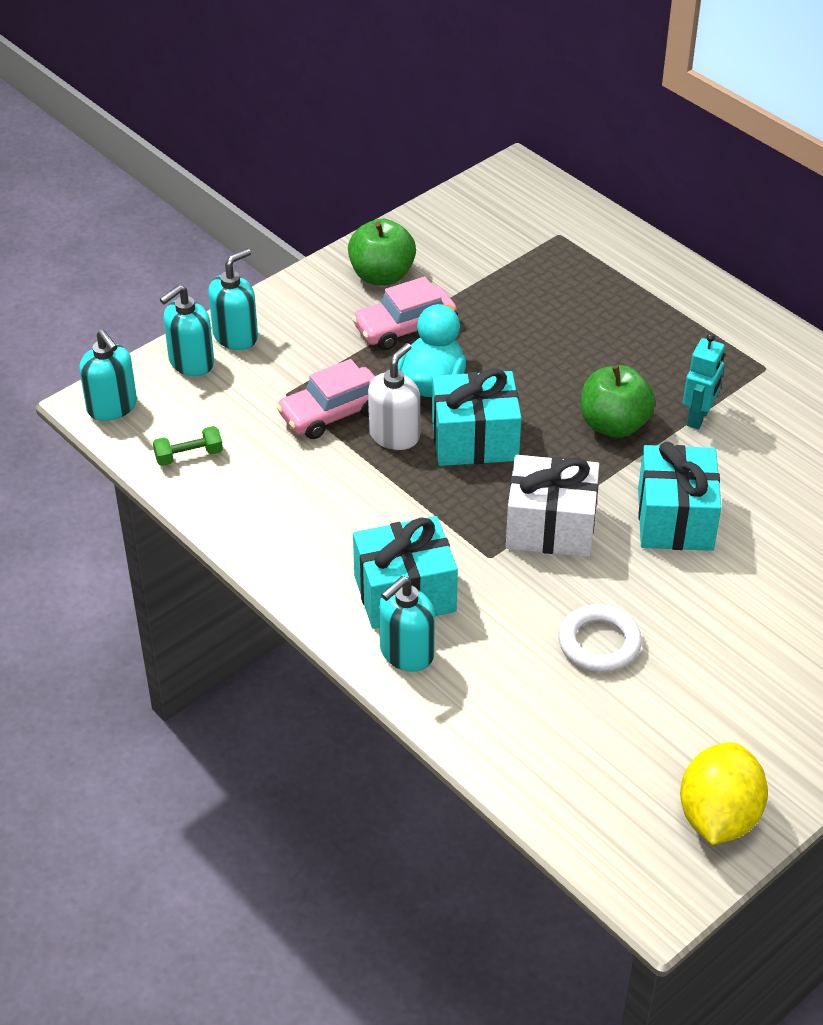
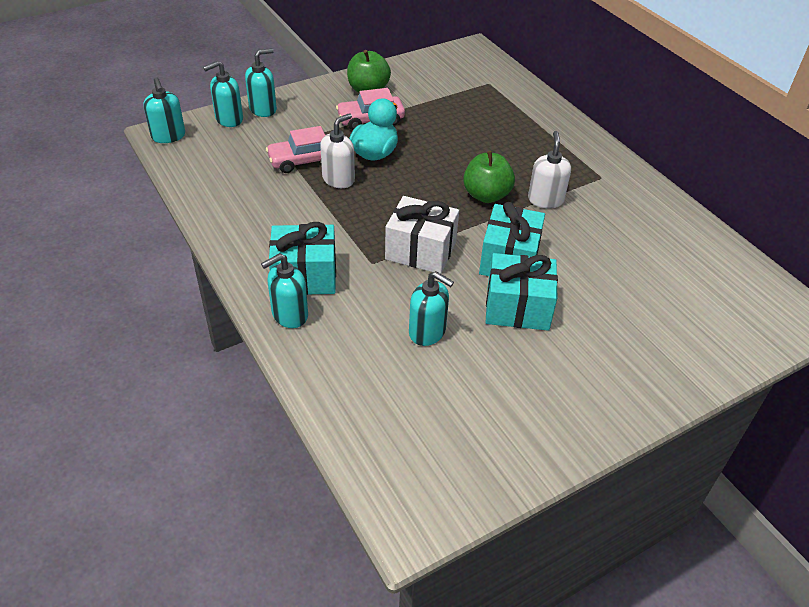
camera: 10 degrees right, 0 degrees up
(189, 456) = (202, 170): green dumbbell -> none
(474, 440) = (390, 190): turquoise gift -> turquoise gift (517, 308)
(599, 643) = (427, 332): white ring -> turquoise soap dispenser
(698, 417) = (545, 200): turquoise robot -> white soap dispenser
(718, 817) = (474, 474): yellow lemon -> none

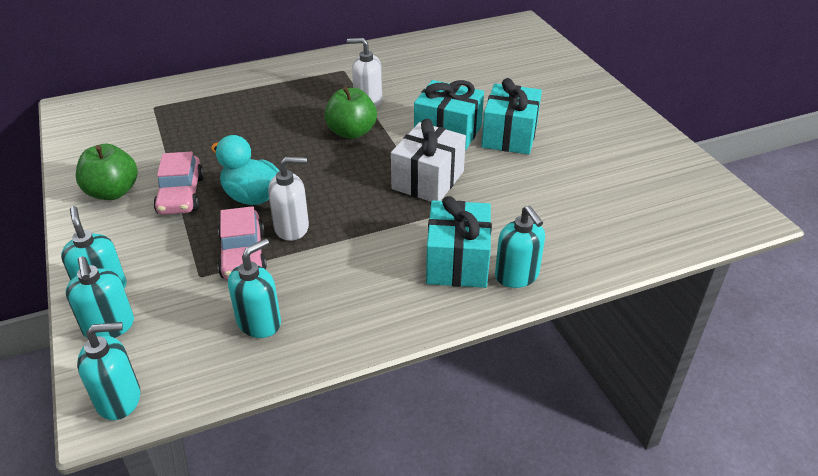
camera: 80 degrees left, 5 degrees down
(338, 179) = (292, 228): white soap dispenser -> white soap dispenser turned 120 degrees clockwise
(427, 332) = (540, 187): turquoise soap dispenser -> turquoise soap dispenser (259, 322)

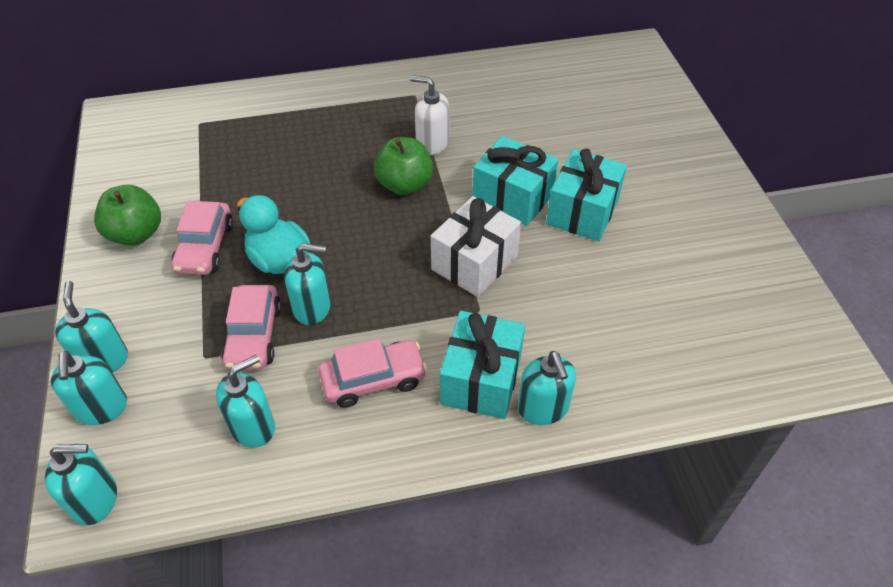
camera: 10 degrees right, 10 degrees up
(292, 228) = (312, 307): white soap dispenser -> turquoise soap dispenser
(361, 273) = (373, 379): none -> pink car

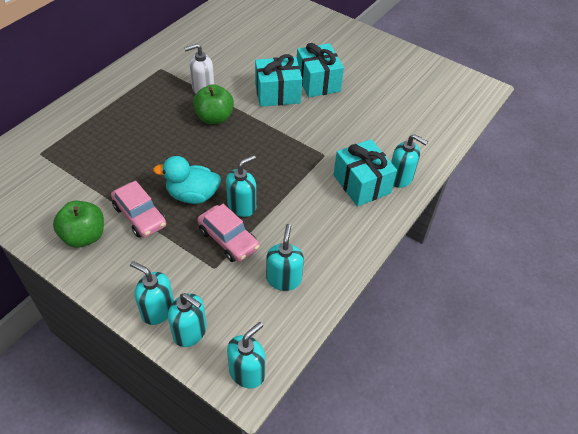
camera: 45 degrees left, 0 degrees up
(373, 379) = (314, 217): pink car -> none
(474, 263) = (296, 135): white gift -> none

